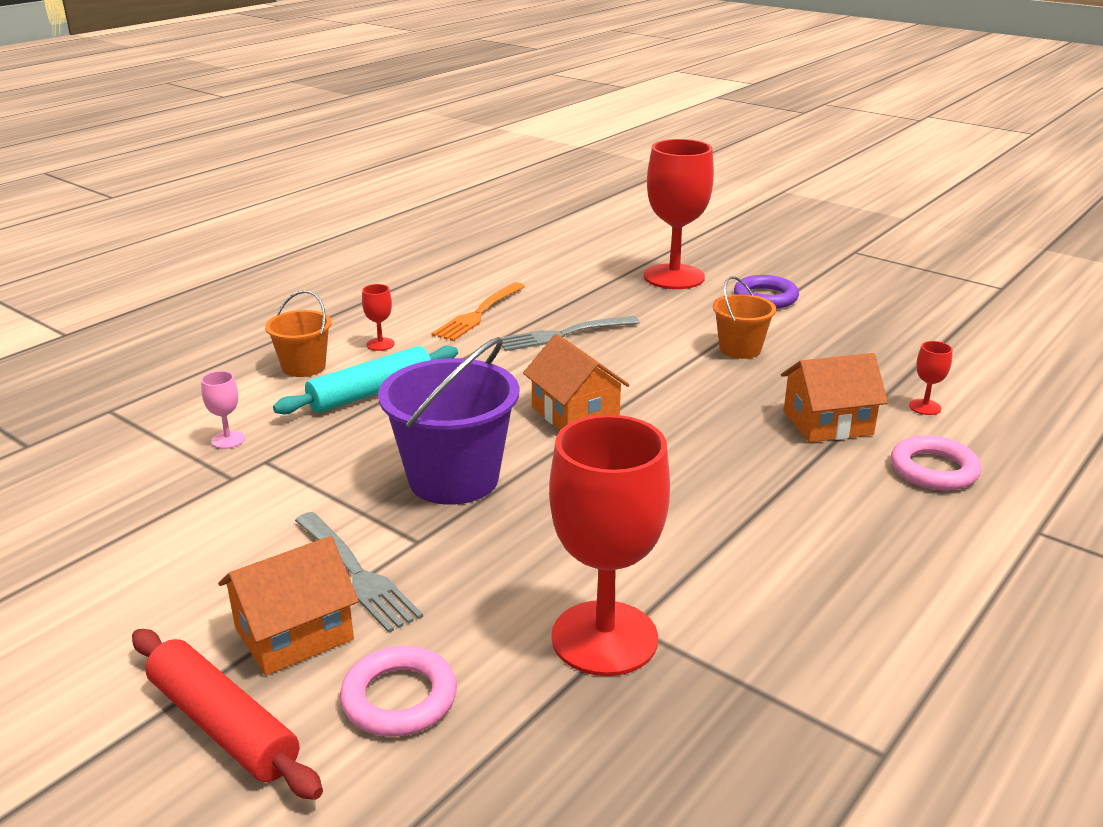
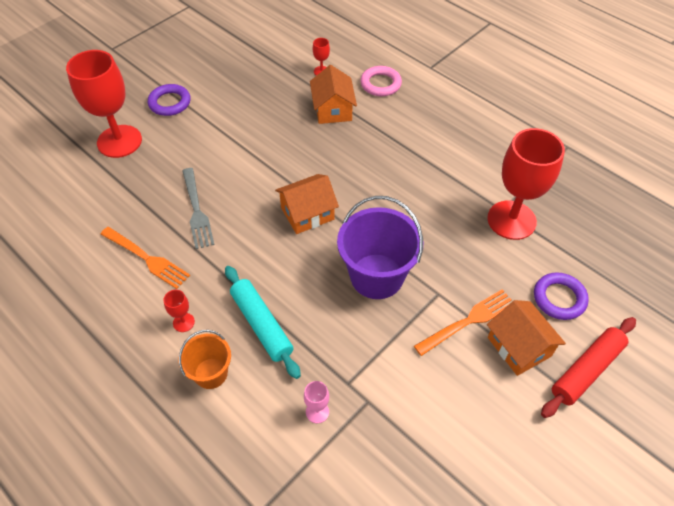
camera: 85 degrees left, 25 degrees up
(356, 573) = (468, 321): grey fork -> orange fork
(399, 698) = (559, 298): pink ring -> purple ring
(740, 349) = (240, 127): orange bucket -> none

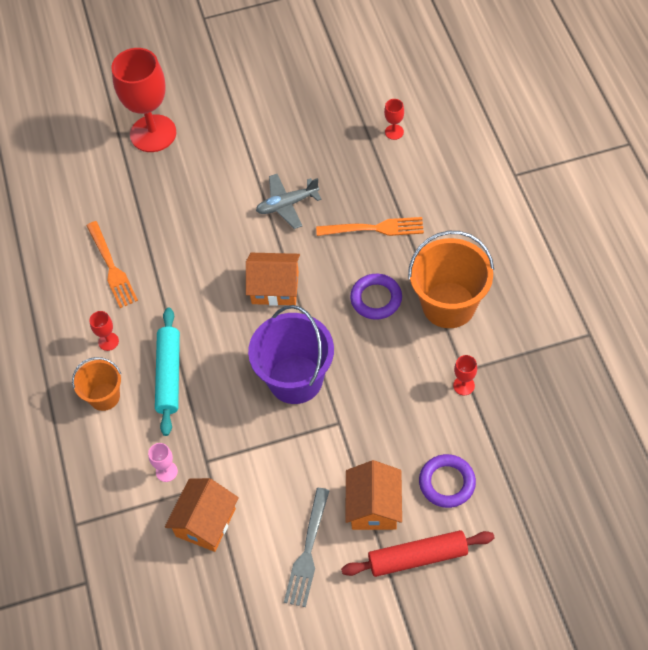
camera: 35 degrees right, 5 degrees up
(170, 103) = (222, 108): purple ring -> purple ring (376, 299)
(196, 210) = (179, 239): grey fork -> grey fork (308, 551)
(273, 149) = (287, 204): none -> grey plane
(333, 109) = (375, 183): orange house -> orange house (205, 522)
(380, 84) = (445, 173): pink ring -> none
(454, 169) = (448, 305): none -> orange bucket
(468, 321) = (346, 461): orange fork -> orange fork (374, 228)
(511, 220) = (464, 385): red goblet -> red goblet, size x0.40

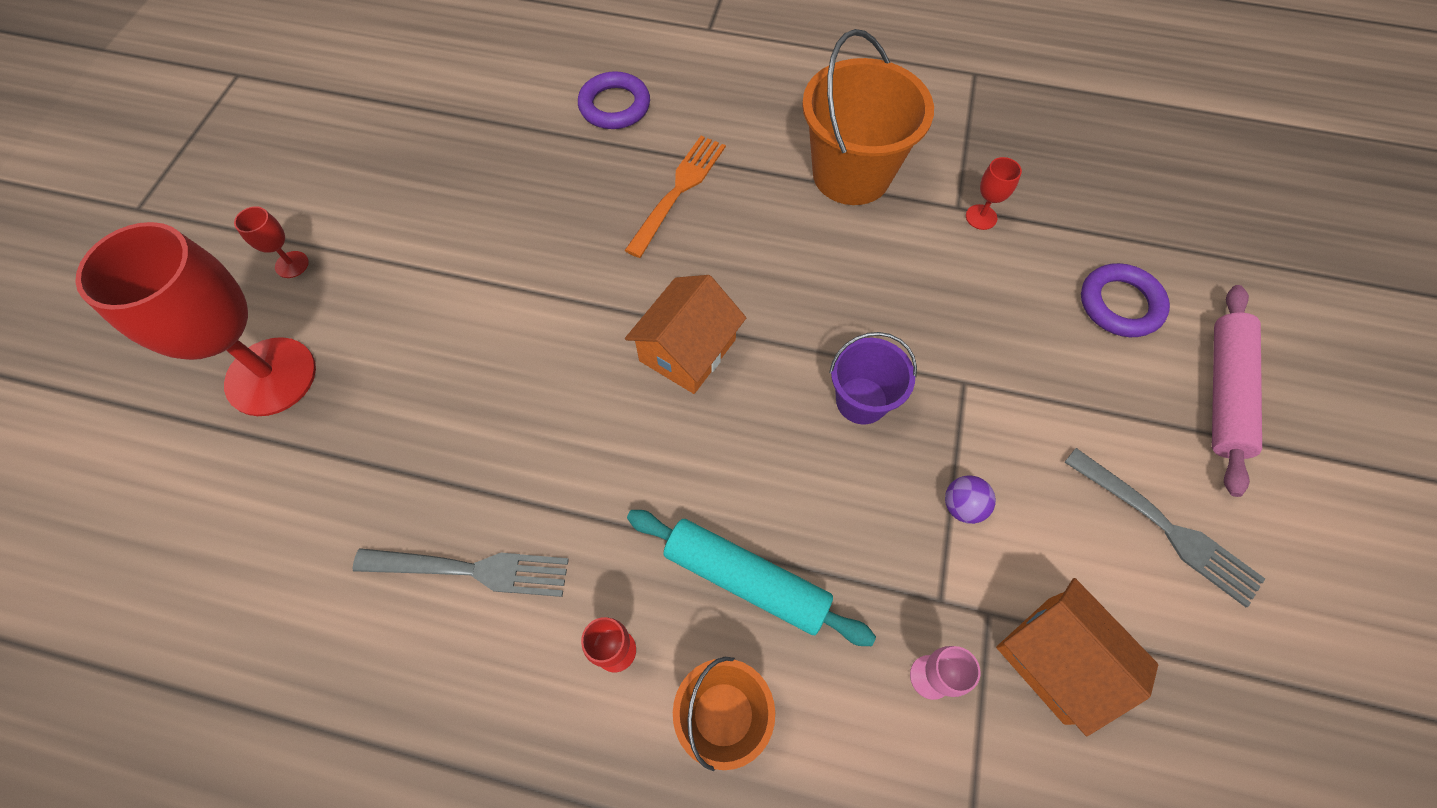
camera: 65 degrees left, 5 degrees up
(111, 267) = (471, 570): orange fork -> grey fork
(262, 451) = (962, 506): none -> purple ball
(287, 204) = (558, 267): grey plane -> none
(295, 379) = (861, 400): purple bucket -> purple bucket, size x0.57
(374, 506) = (1122, 405): orange house -> none
(376, 299) = (790, 243): purple ring -> purple ring (614, 106)
(394, 132) = (547, 101): red goblet -> red goblet (292, 264)
(417, 557) = (1224, 392): red rolling pin -> pink rolling pin

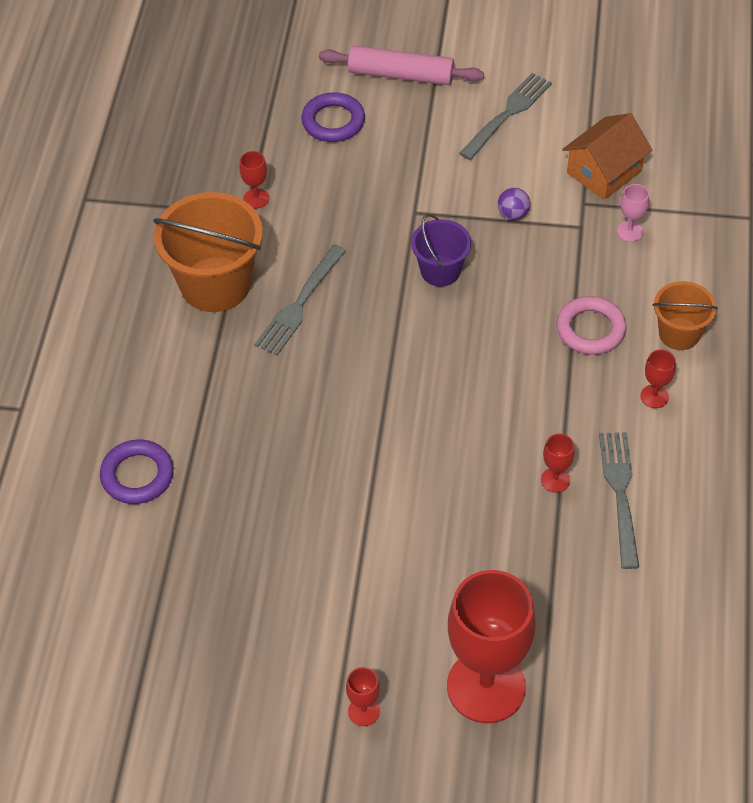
camera: 95 degrees left, 10 degrees down
(512, 491) = (555, 480): none -> red goblet
(678, 191) = (245, 409): orange fork -> none
(687, 350) = (412, 383): orange house -> none
(745, 580) = (590, 329): turquoise rolling pin -> pink ring
(818, 248) = (300, 303): none -> grey fork

